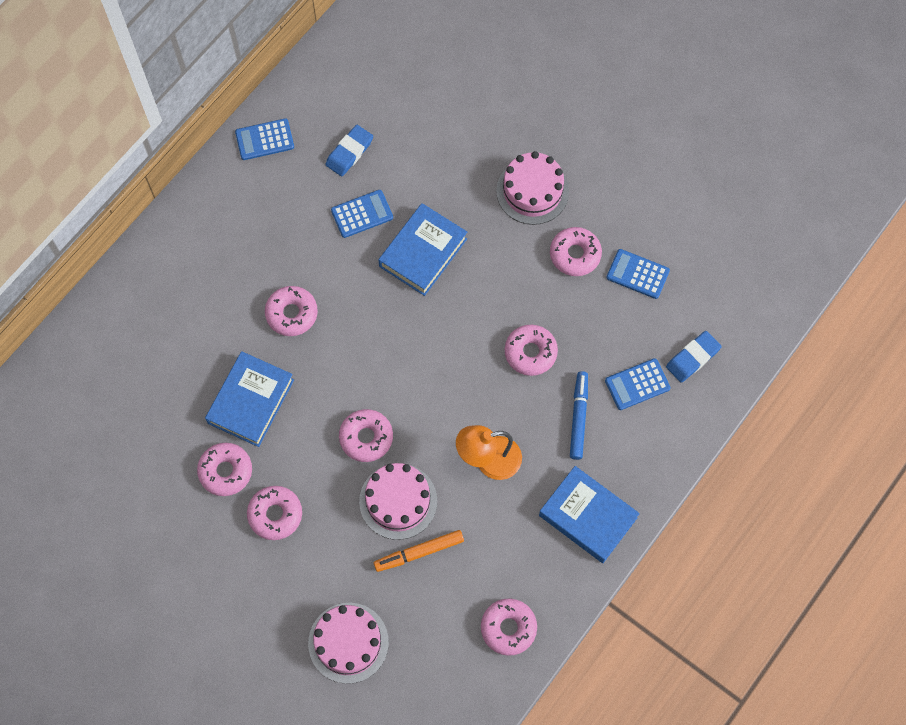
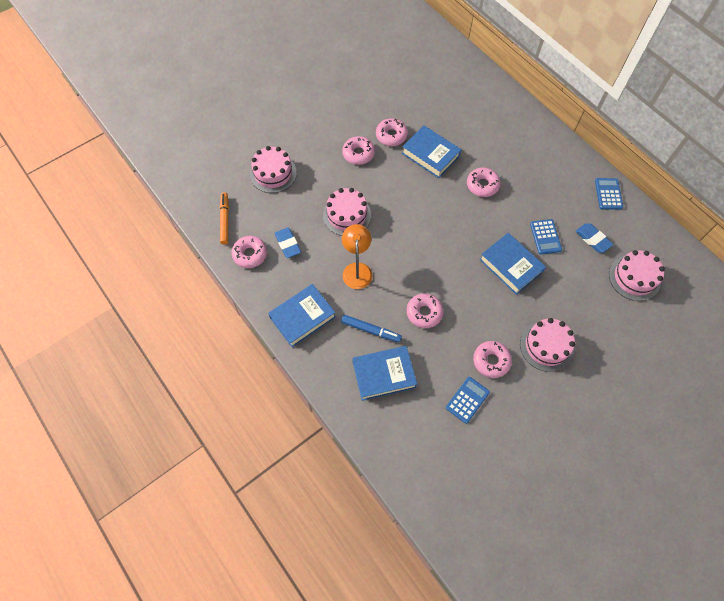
camera: 105 degrees right, 5 degrees down
(366, 438) = (391, 207): pink donut -> none
(398, 96) = (634, 277): none -> pink cake
(419, 552) = (312, 219): orange marker -> orange marker (225, 220)
(637, 384) = (384, 374): blue calculator -> blue book
(692, 358) = (393, 419): blue eraser -> blue eraser (288, 244)

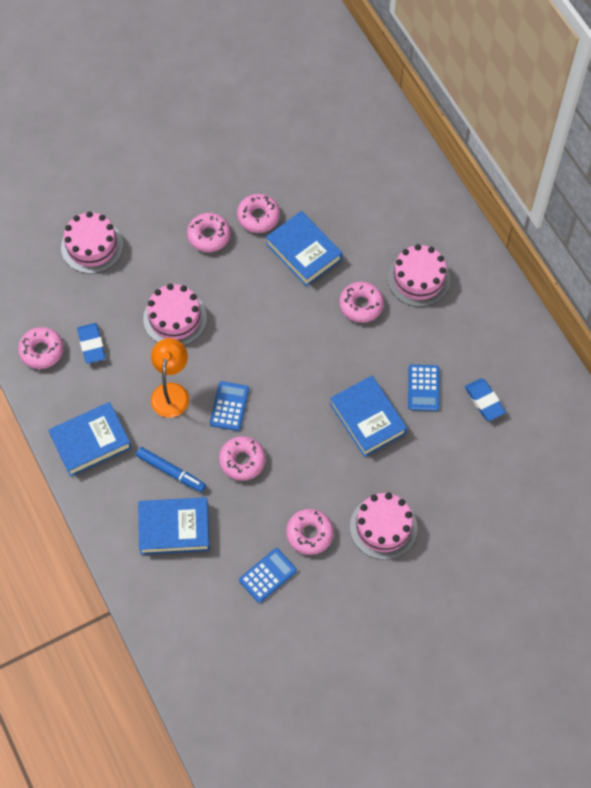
camera: 10 degrees right, 0 degrees up
(225, 220) = (18, 300): orange marker -> none
(608, 194) = (524, 343): blue calculator -> blue calculator (229, 406)
(634, 277) = (522, 460): pink cake -> pink cake (418, 279)

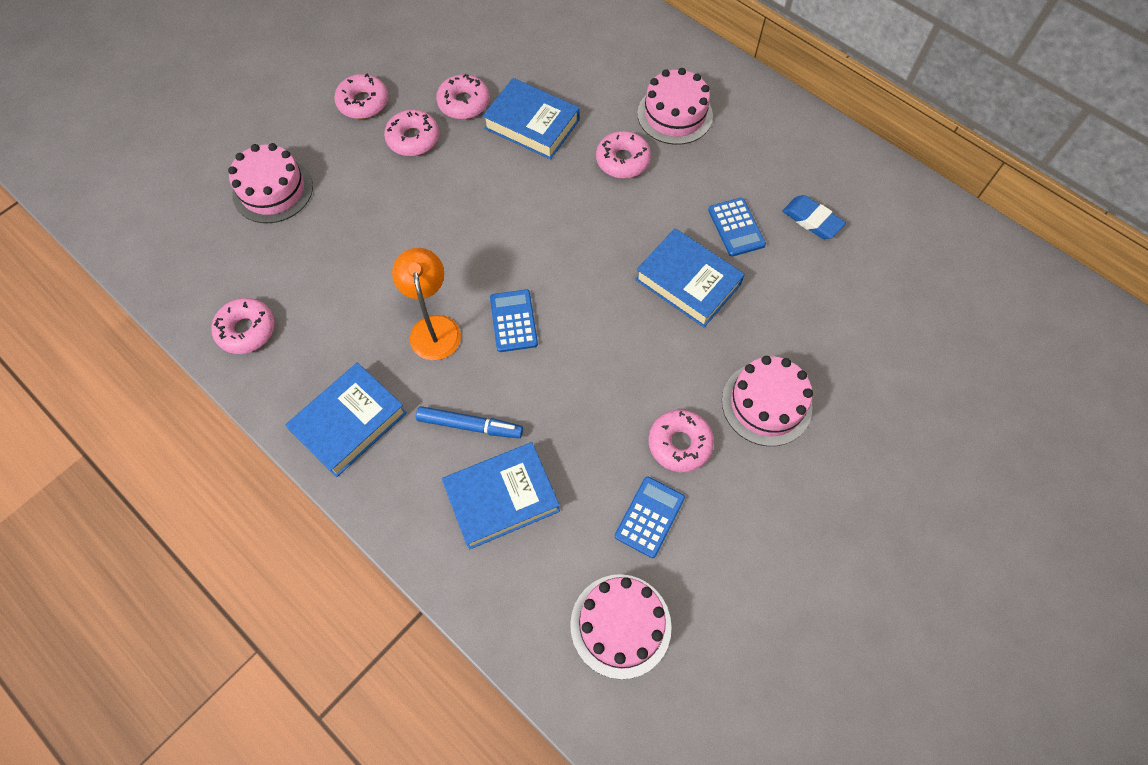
camera: 20 degrees left, 0 degrees up
(91, 345) = (310, 303): blue eraser -> none
(175, 318) = (406, 240): pink cake -> pink cake (620, 625)
(242, 461) = (556, 381): pink donut -> pink donut (363, 103)

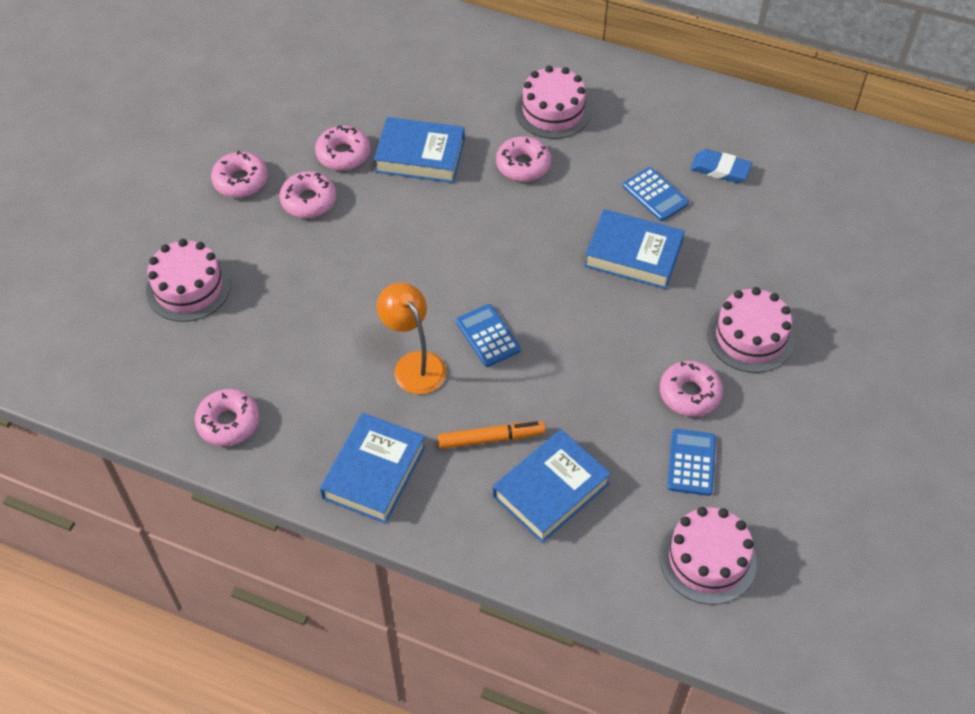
camera: 20 degrees left, 10 degrees down
(470, 426) = (491, 439): blue marker -> orange marker

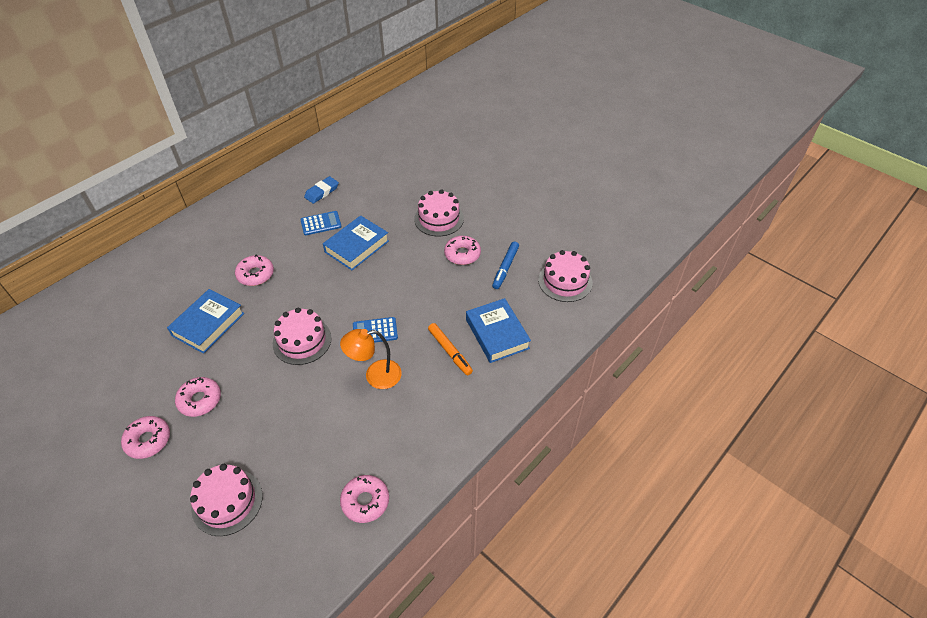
camera: 70 degrees left, 5 degrees down
(343, 154) = (173, 368): pink donut -> none
(374, 472) = (446, 420): blue book -> none
(491, 439) = (450, 352): orange marker -> orange marker turned 135 degrees clockwise
(553, 111) = (223, 247): pink cake -> pink cake (302, 341)
(691, 462) = (505, 268): blue calculator -> blue marker

